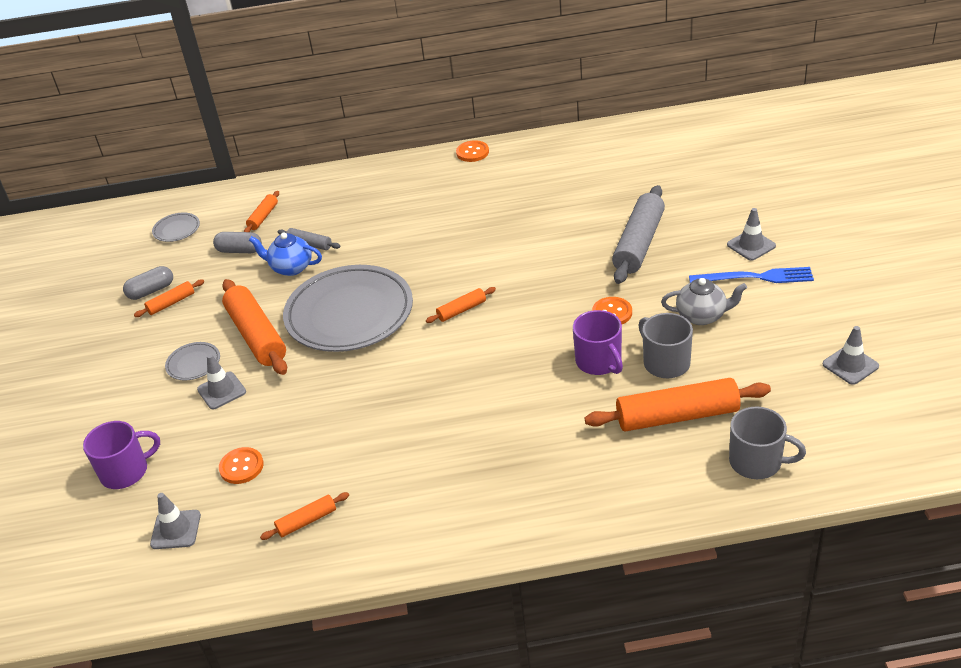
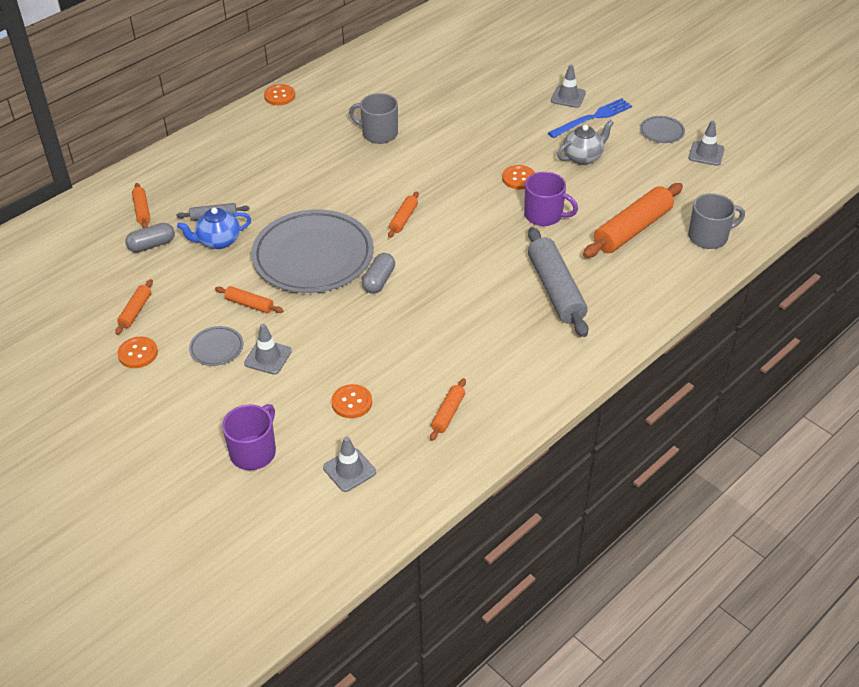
camera: 40 degrees left, 5 degrees up
(136, 341) = (138, 353): none -> orange button
(151, 291) = (102, 309): grey capsule -> grey capsule (379, 281)
(176, 229) = (65, 250): grey plate -> grey plate (661, 132)
(256, 336) = (249, 304): orange rolling pin -> orange rolling pin, size x0.49
(639, 244) = (488, 122): grey rolling pin -> grey rolling pin (556, 290)
(665, 363) = (590, 198): grey mug -> grey mug (378, 133)

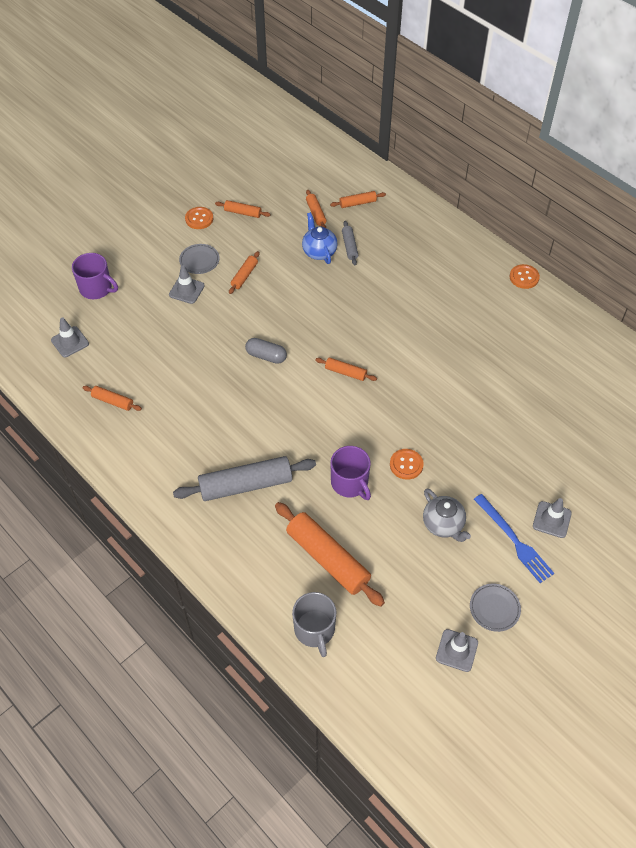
camera: 90 degrees right, 10 degrees up
(152, 245) = (315, 213): grey capsule -> orange rolling pin
(313, 256) = (298, 312): grey plate -> none
(352, 402) = (133, 341): orange button -> none
(378, 133) = (471, 353): grey mug -> none
(544, 215) = (350, 483): purple mug -> purple mug turned 60 degrees counterclockwise

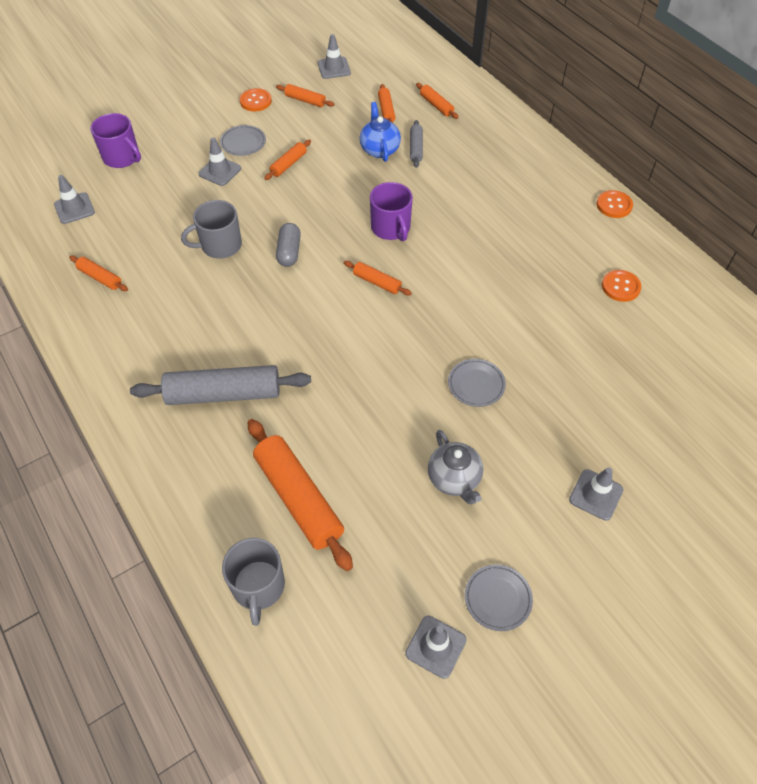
camera: 10 degrees right, 0 degrees up
(206, 358) = (220, 245): none -> grey mug
(260, 177) = (334, 68): none -> grey traffic cone
(266, 356) = (289, 252): grey capsule -> grey capsule turned 60 degrees clockwise
(350, 483) = (350, 410): purple mug -> purple mug (391, 228)
(358, 203) = (436, 105): orange rolling pin -> orange rolling pin turned 60 degrees clockwise
(406, 465) = (424, 399): orange button -> orange button (620, 287)
(444, 447) = (476, 384): none -> grey plate
(514, 540) = (541, 513): blue fork -> none

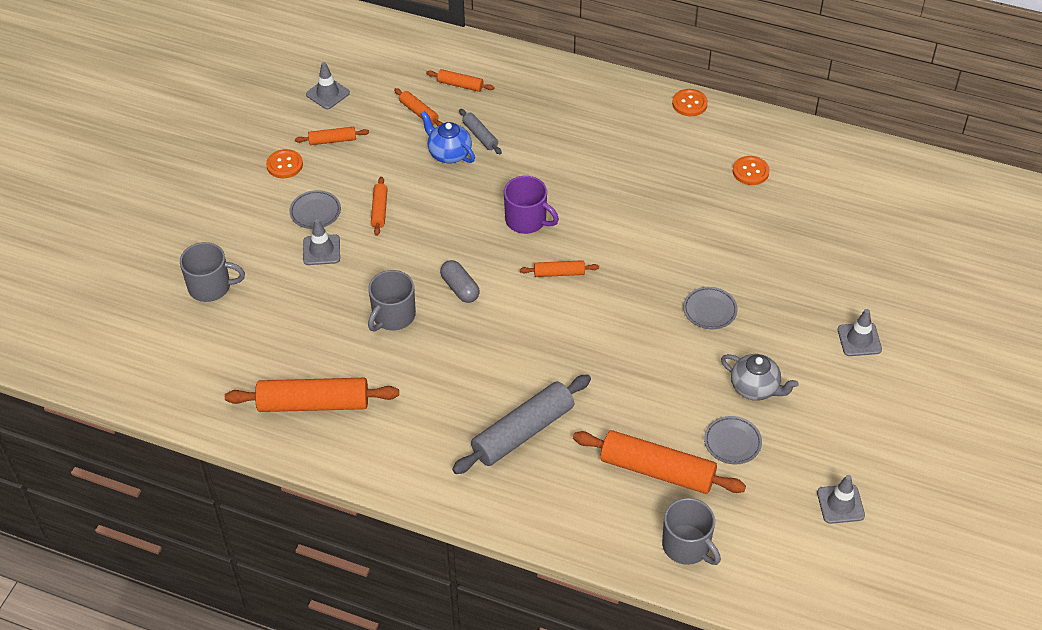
camera: 35 degrees left, 5 degrees down
(74, 208) = (218, 358): grey traffic cone -> none
(100, 277) = (313, 403): orange rolling pin -> orange rolling pin, size x2.04
(122, 157) = (211, 287): purple mug -> grey mug
(498, 598) = (853, 448): grey plate -> grey plate (732, 442)

